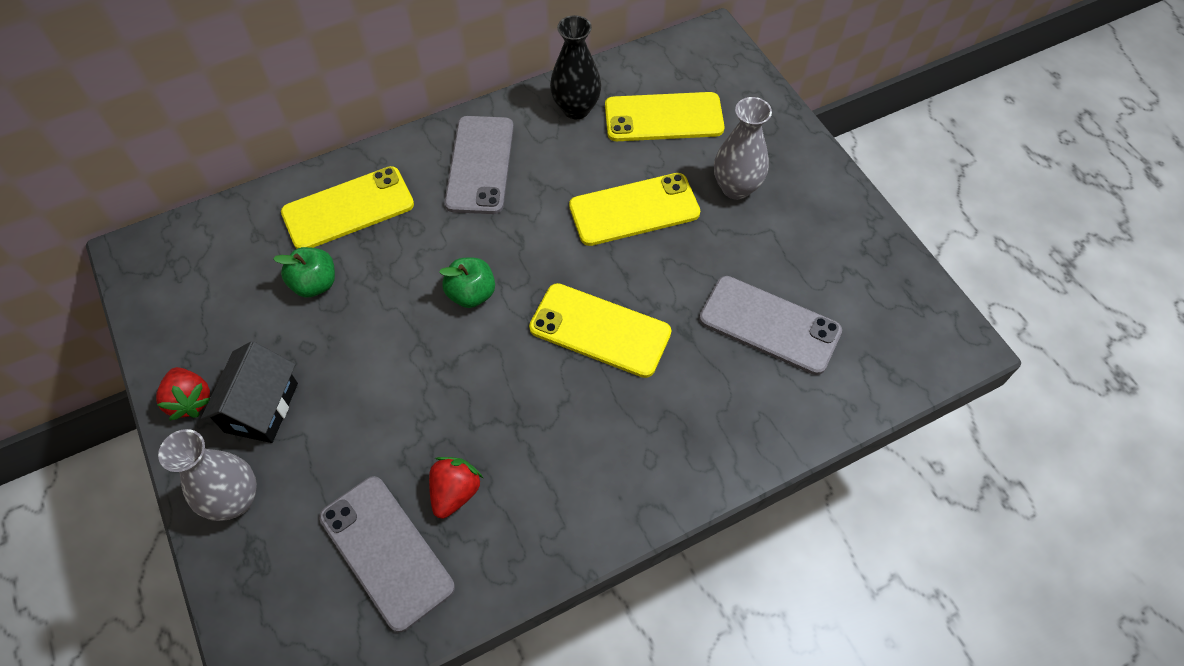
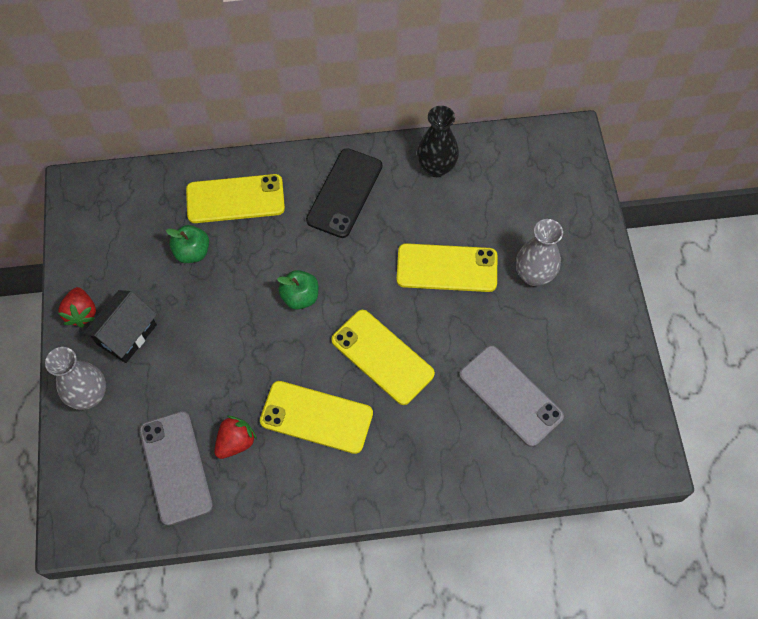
camera: 20 degrees right, 5 degrees up
(480, 165) = (344, 193): grey phone -> black phone
(663, 118) = (502, 196): yellow phone -> yellow phone (316, 417)

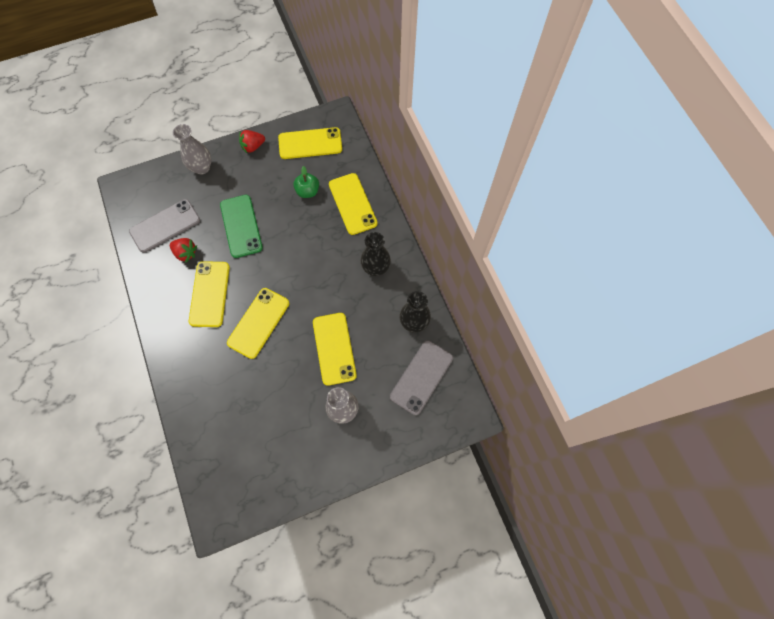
camera: 75 degrees right, 5 degrees up
(111, 232) = (310, 143): none -> yellow phone
(127, 334) = (244, 174): black house -> none
(217, 354) = (241, 226): none -> green phone
(300, 297) = (290, 262): green apple -> none
(344, 193) = (376, 268): black phone -> black vase
(510, 395) = (246, 412): grey phone -> grey phone (421, 377)

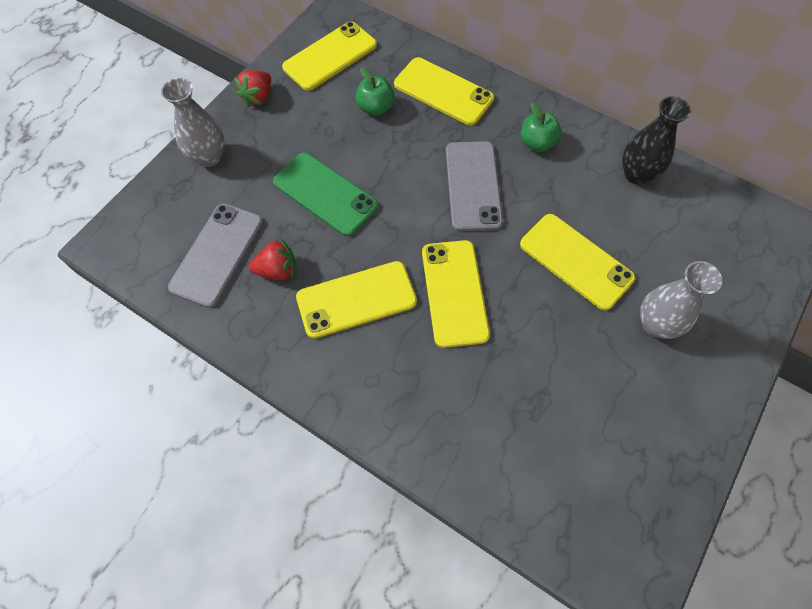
camera: 35 degrees left, 5 degrees down
(209, 294) = (356, 299): yellow phone -> yellow phone turned 75 degrees counterclockwise
(376, 268) = (536, 143): black vase -> green apple
(421, 377) = (703, 227): grey phone -> grey phone (473, 186)

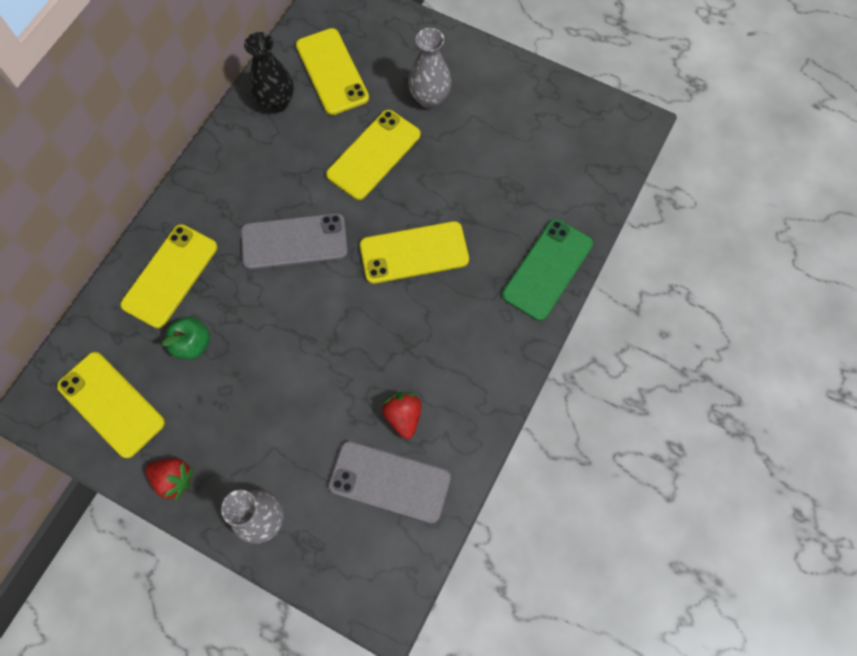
camera: 95 degrees left, 5 degrees up
(325, 194) = (309, 382): green phone -> green phone (547, 269)
(356, 299) = (429, 337): yellow phone -> yellow phone (332, 72)
(536, 143) = (240, 185): green apple -> none

